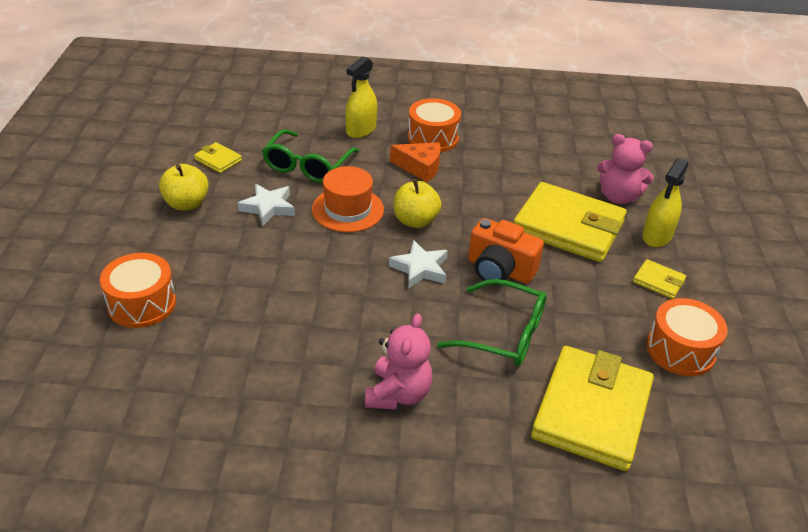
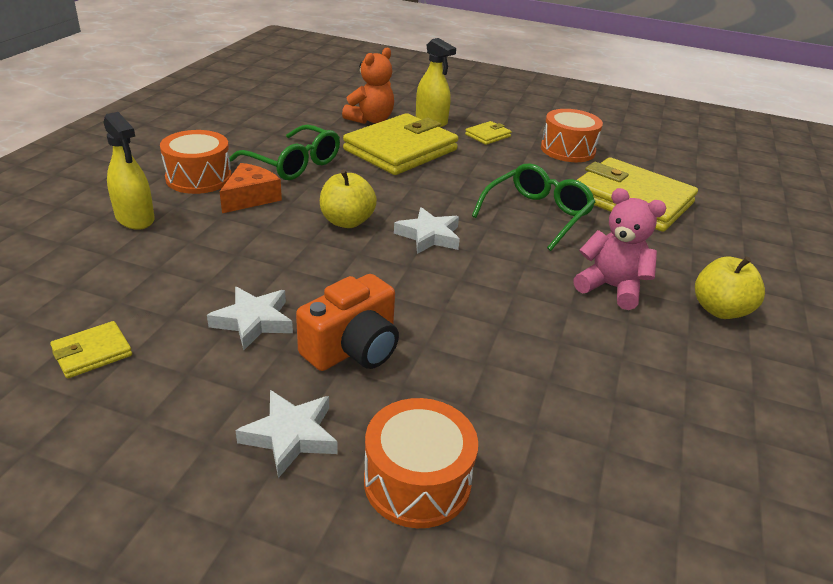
camera: 75 degrees left, 5 degrees down
(169, 247) = (291, 436): none -> white star
(186, 204) = (188, 403): yellow apple -> yellow apple (719, 310)
(308, 165) = (180, 272): green glasses -> green glasses (293, 163)
(347, 209) = (299, 260): orange hat -> none
(499, 270) = (448, 195): orange camera -> orange camera (353, 348)
(618, 197) = (370, 120): pink teddy bear -> orange teddy bear

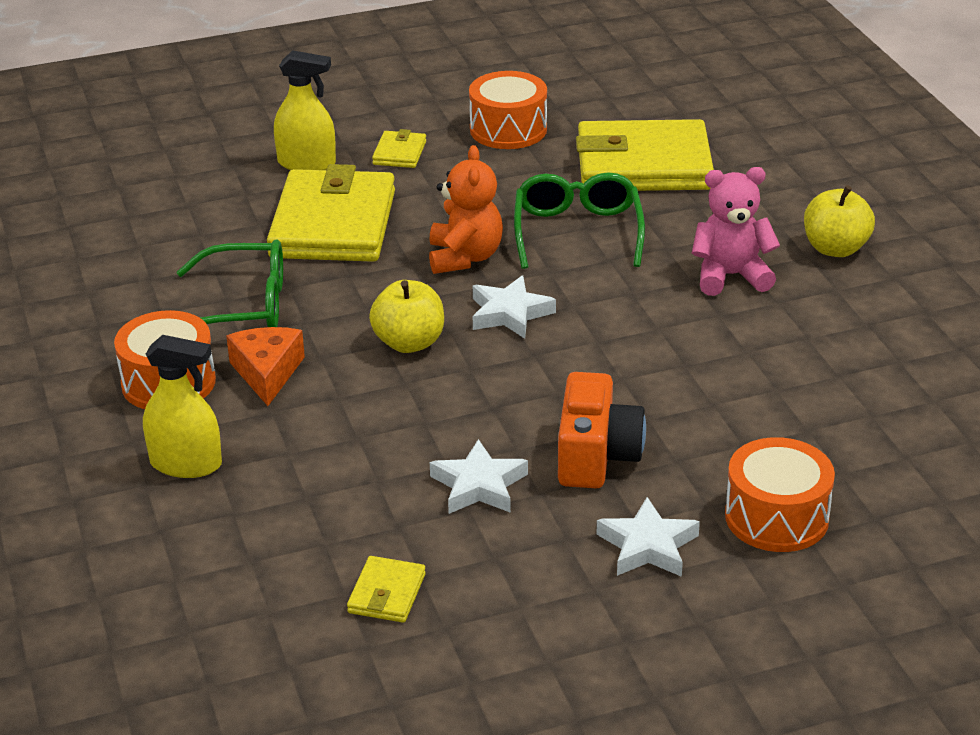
camera: 35 degrees left, 0 degrees up
(370, 120) = (235, 199): orange teddy bear -> orange teddy bear (464, 257)

